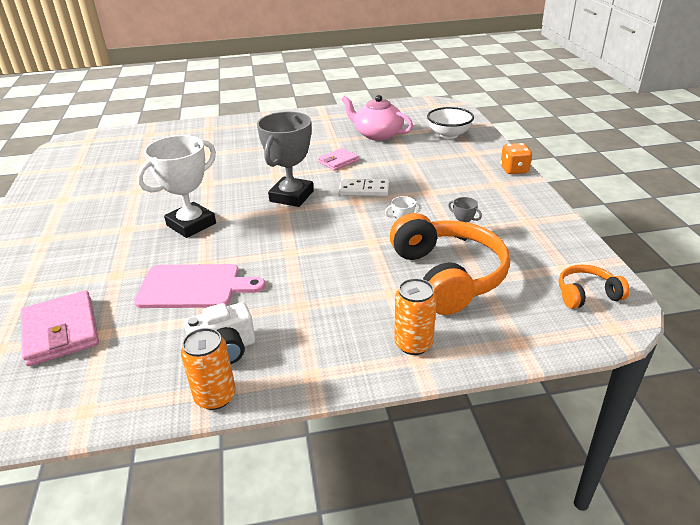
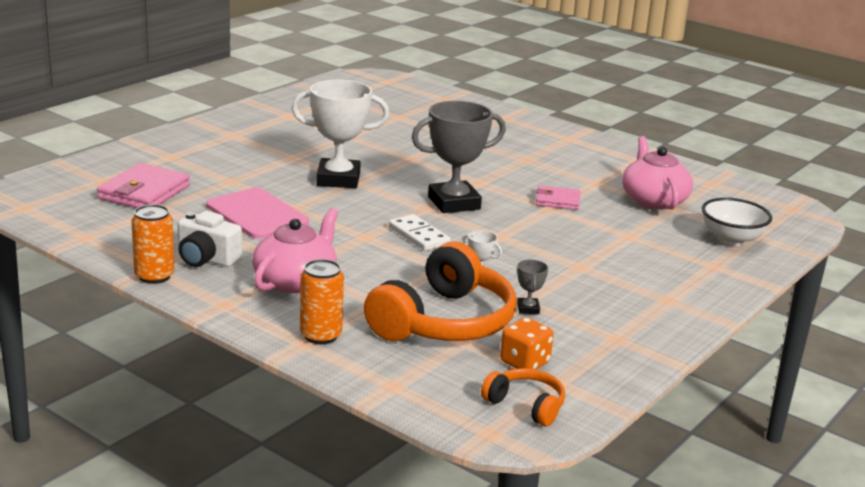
camera: 45 degrees right, 10 degrees down
(317, 317) = (295, 281): none -> pink teapot
(364, 190) = (525, 232): white domino -> white domino (418, 236)
(514, 170) = (719, 301): orange dice -> orange dice (524, 363)

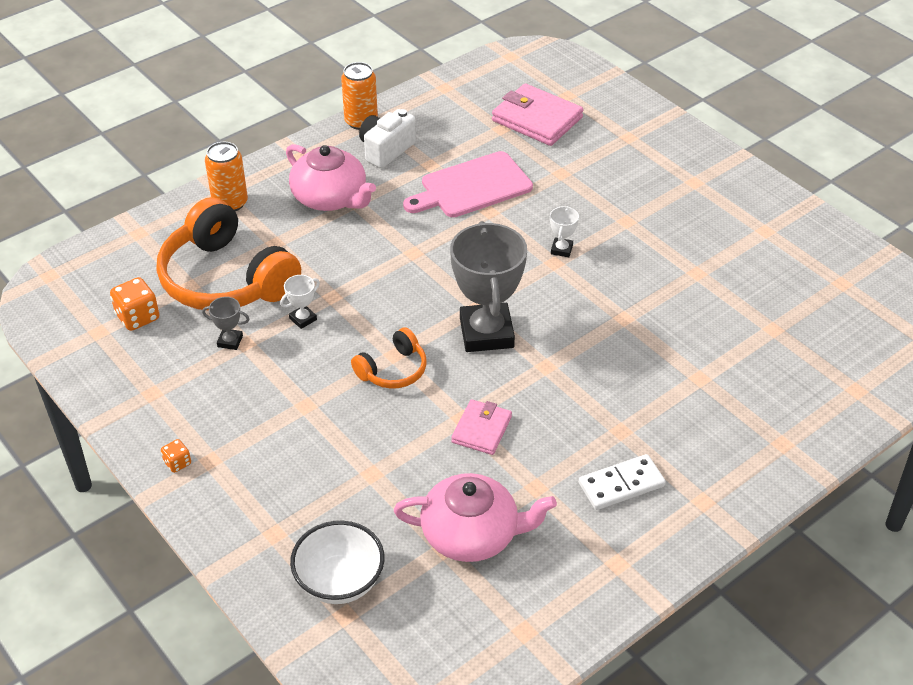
camera: 105 degrees right, 20 degrees up
(338, 179) = (561, 249): white trophy -> white trophy, size x0.42
(418, 236) = (407, 290): white domino -> white domino (621, 484)
(526, 405) = (75, 303): orange headphones -> orange headphones (393, 370)
(683, 314) = (177, 463): none -> orange dice

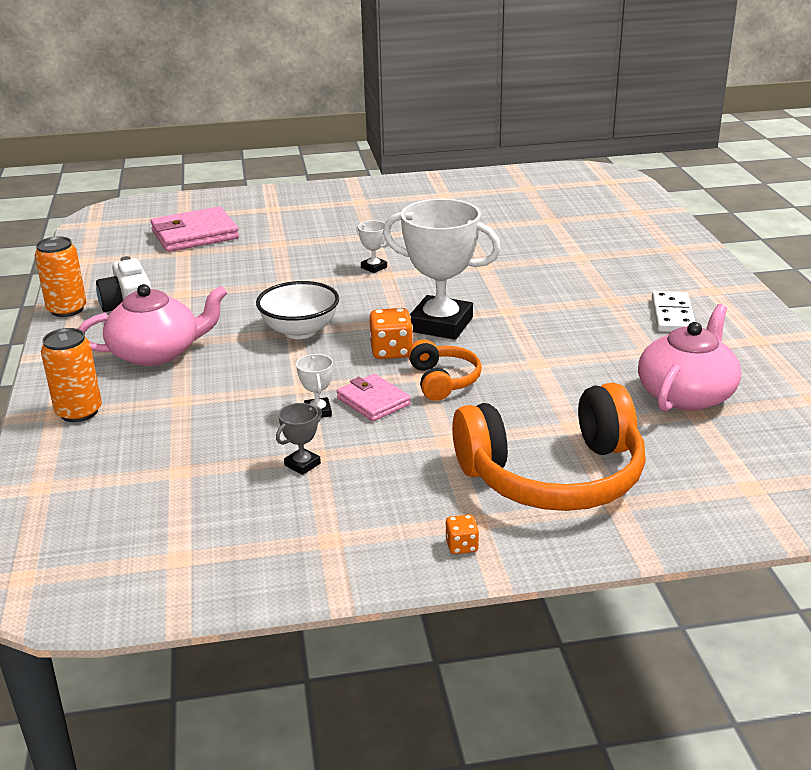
camera: 60 degrees left, 15 degrees down
(138, 317) = (189, 521): orange dice -> orange dice (391, 351)
(226, 279) = (200, 444): orange headphones -> orange headphones (553, 476)
(340, 581) = (706, 479): white bowl -> white bowl (300, 331)
(472, 187) = (241, 283): pink cutting board -> none
(481, 429) = (560, 357): pink wallet -> pink wallet (373, 401)
(486, 333) = (441, 324): grey trophy -> white trophy

